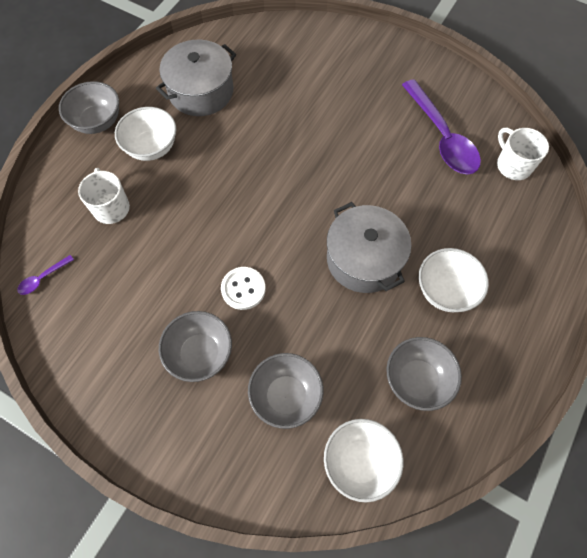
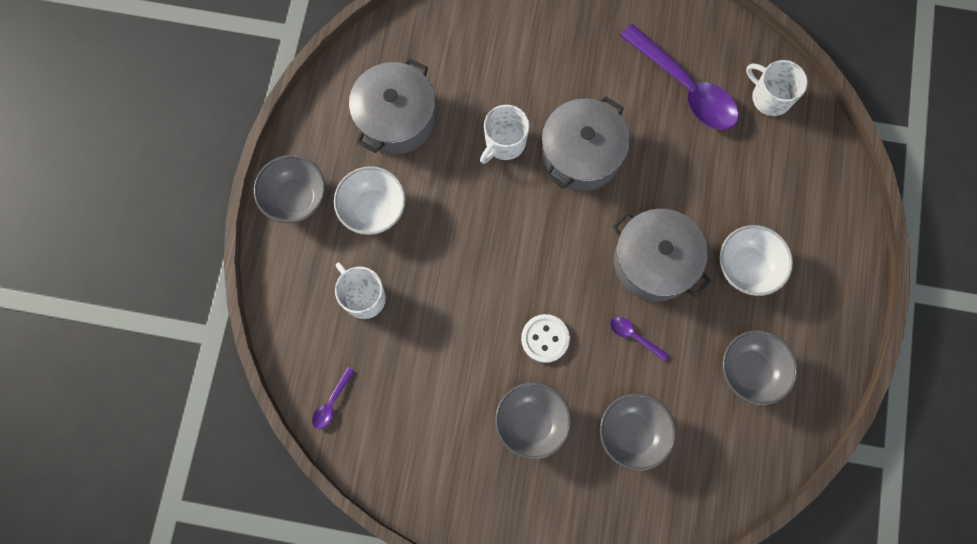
camera: 20 degrees left, 10 degrees up
(277, 132) = (504, 143): none -> white mug
(321, 313) = (634, 336): none -> purple spoon
(335, 159) = (581, 154): none -> grey pot
(359, 462) = (724, 470): white bowl -> none

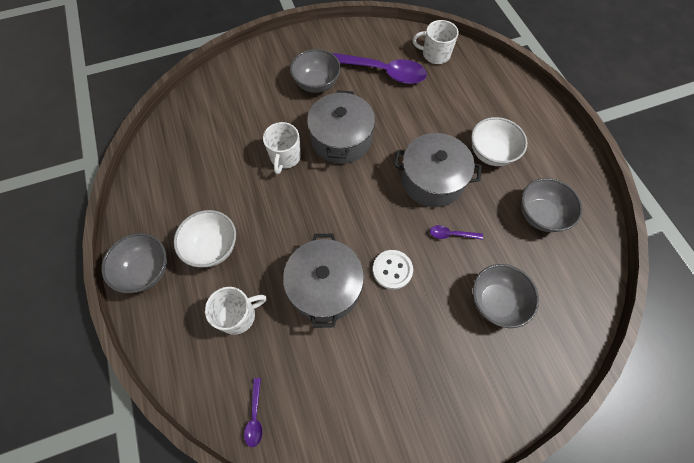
camera: 30 degrees left, 10 degrees down
(363, 297) = (238, 315): white mug -> white mug turned 135 degrees clockwise
(396, 118) = (198, 178): grey pot -> grey pot (325, 287)
(531, 422) = (421, 337): grey bowl -> grey bowl (316, 84)

